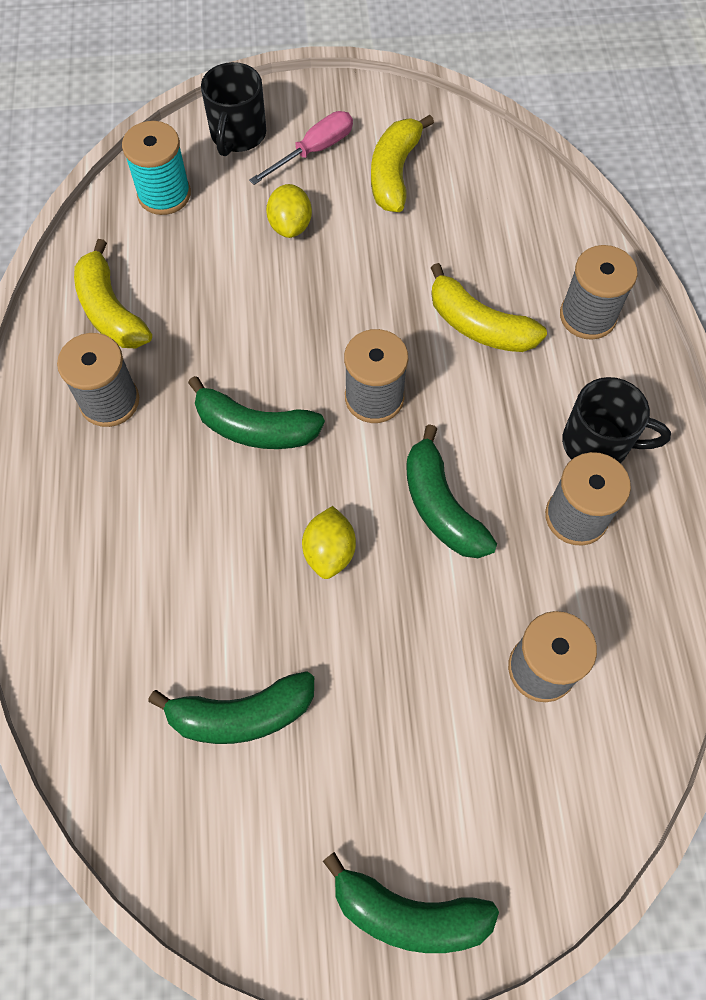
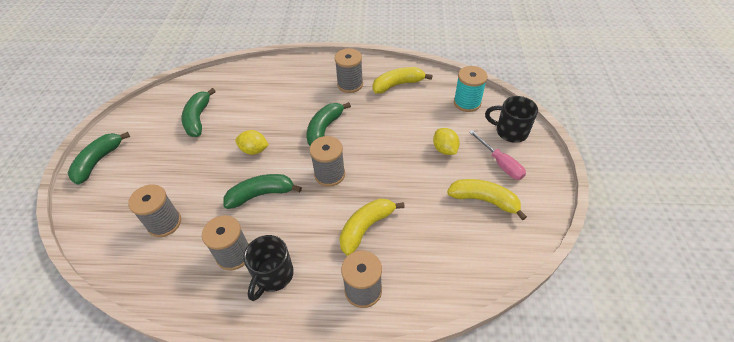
camera: 100 degrees right, 15 degrees down
(290, 226) = (444, 149): yellow lemon -> yellow lemon turned 60 degrees clockwise

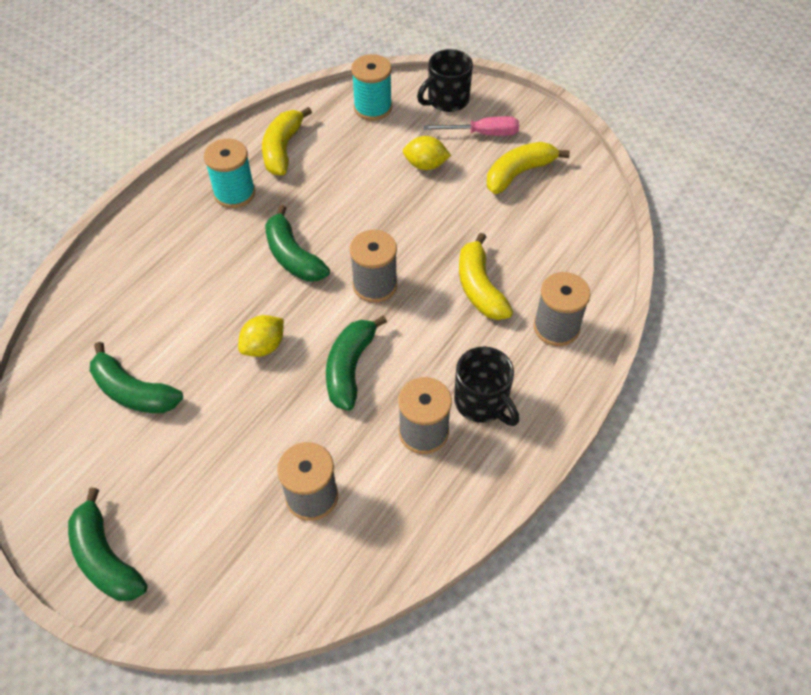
camera: 60 degrees left, 5 degrees up
(350, 84) = (234, 193): grey spool -> turquoise spool

